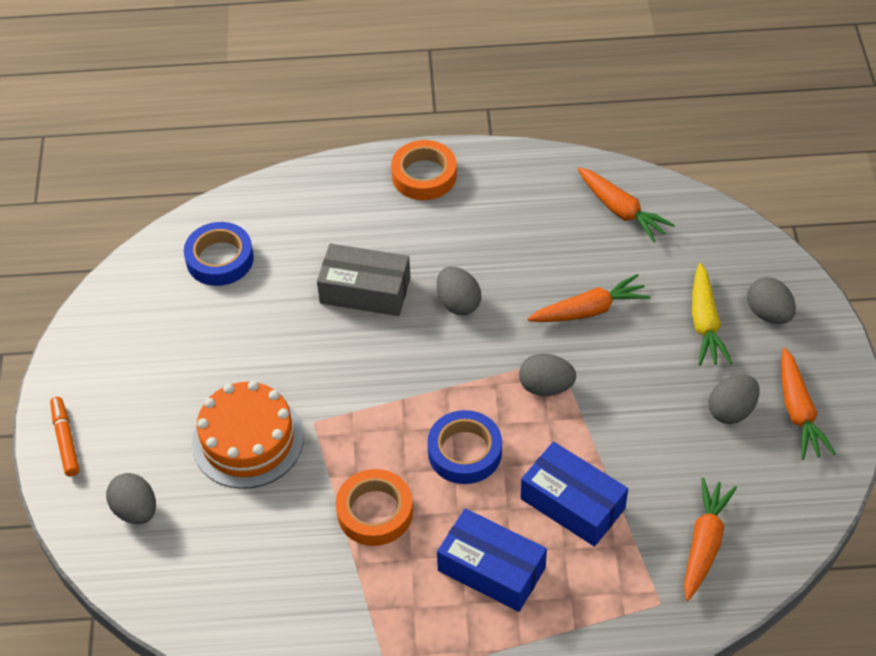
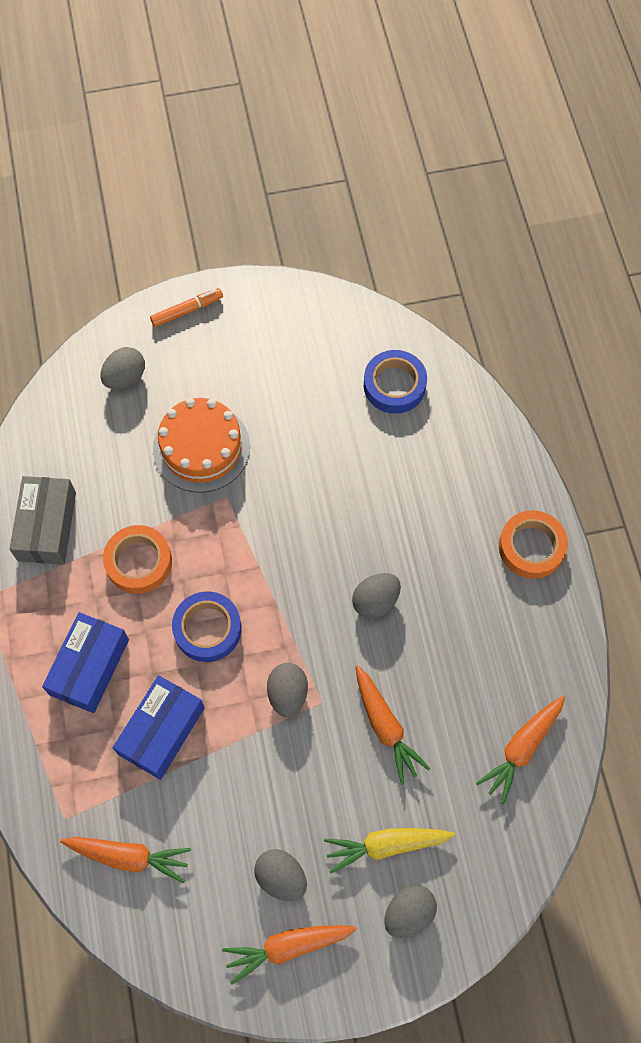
camera: 80 degrees right, 15 degrees up
(365, 290) = (377, 515): grey box -> grey box (47, 526)

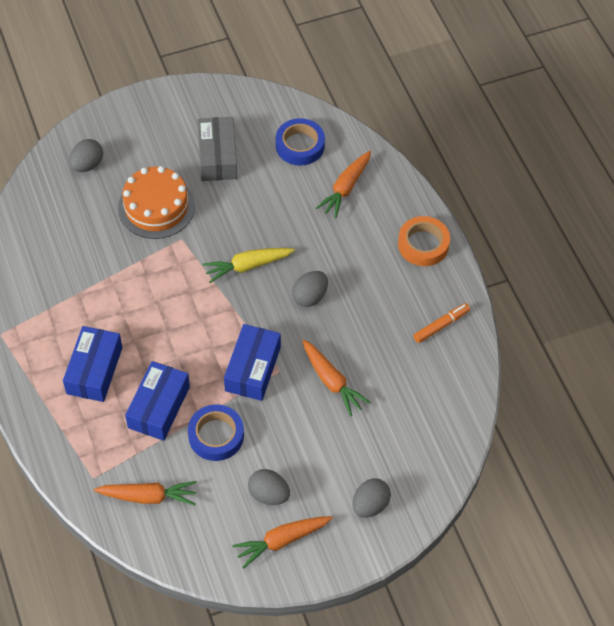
camera: 10 degrees left, 10 degrees down
(47, 526) = (43, 277): grey box -> grey box (217, 156)
(139, 562) = (120, 293): orange tape -> none
(187, 310) = (128, 112): orange marker -> orange marker (441, 325)
(207, 629) = (182, 332): blue tape -> blue tape (216, 435)
(287, 694) = (252, 369): grey egg -> blue box
(386, 845) = (346, 462): yellow carrot -> yellow carrot (248, 266)
(522, 748) = (438, 382): orange carrot -> orange carrot (345, 188)

